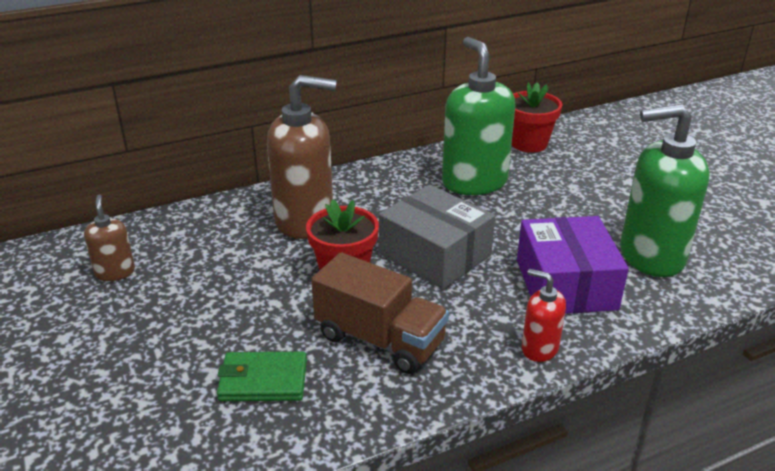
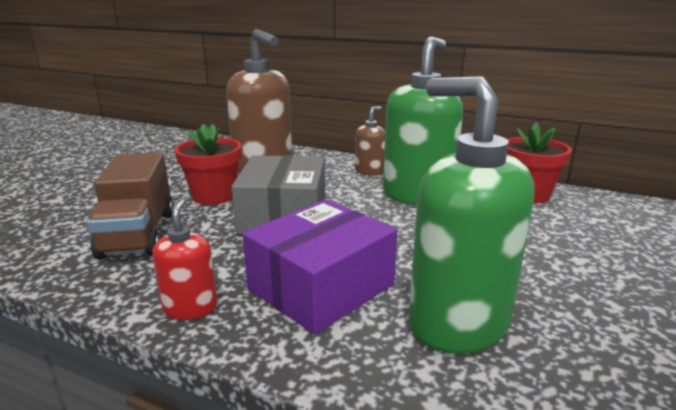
camera: 50 degrees right, 10 degrees down
(115, 272) = (142, 147): brown soap dispenser -> brown soap dispenser (369, 171)
(263, 380) = (56, 214): green wallet -> none

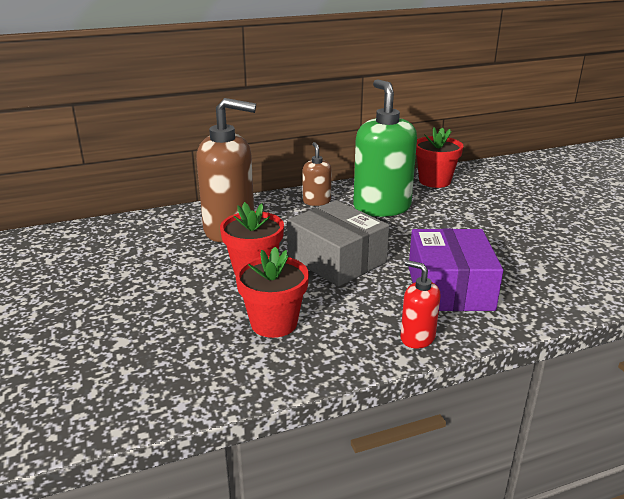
camera: 45 degrees left, 5 degrees up
(138, 234) = (274, 323): brown truck -> red flower pot
(457, 322) = (531, 269): green soap dispenser -> none

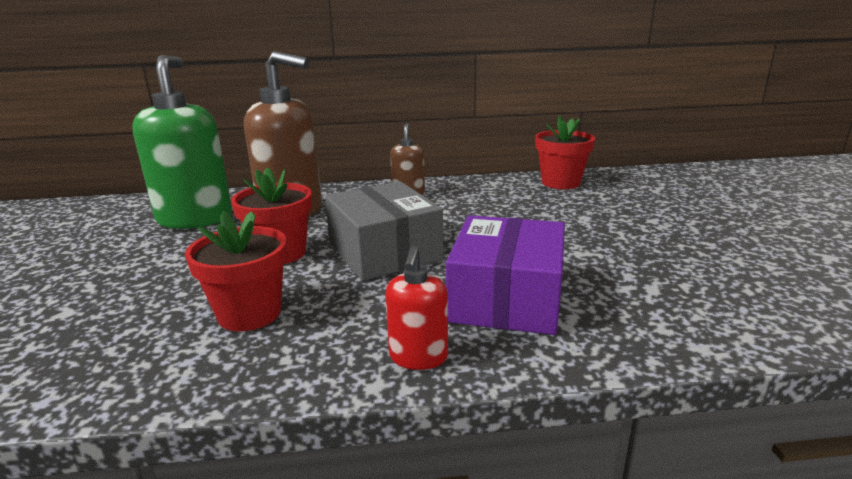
camera: 15 degrees right, 5 degrees down
(381, 207) = (479, 203): green soap dispenser -> green soap dispenser (195, 219)
(417, 338) = (418, 357): red soap dispenser -> red soap dispenser turned 135 degrees counterclockwise

